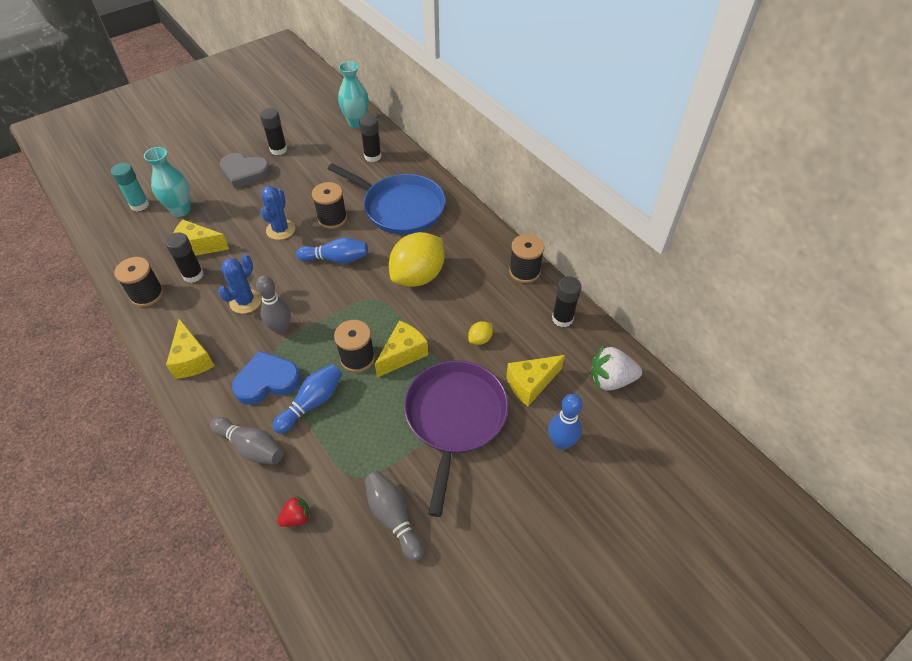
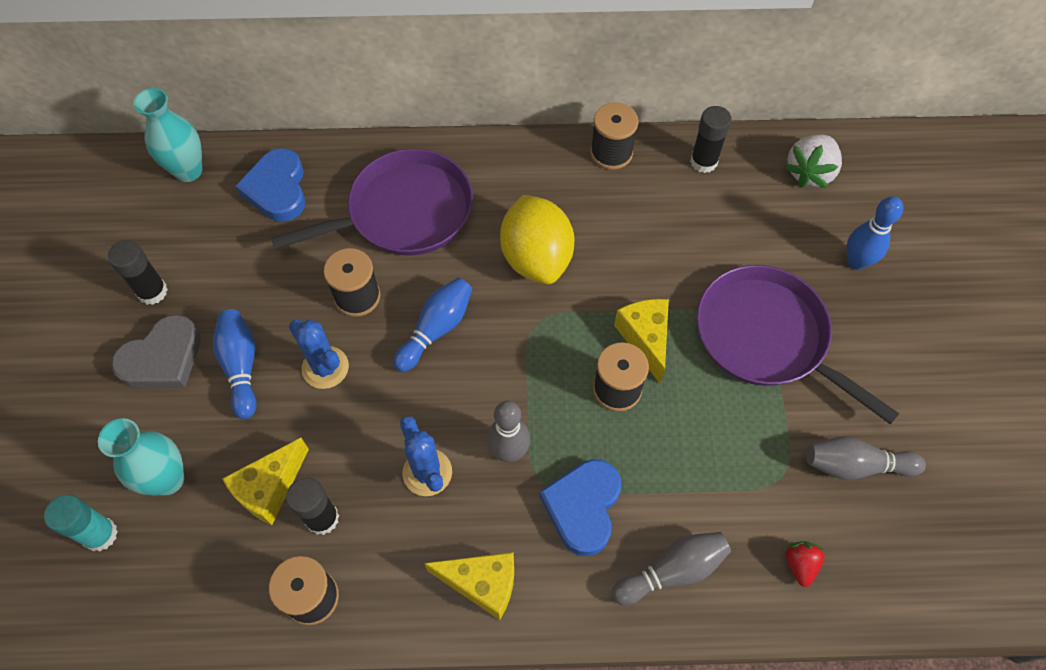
camera: 55 degrees left, 10 degrees up
(312, 403) = (651, 472): blue bowling pin -> blue bowling pin (241, 367)
(372, 156) = (277, 189): black glue stick -> blue heart
(400, 208) = (404, 212): blue pan -> purple pan
(480, 339) = (677, 252): yellow lemon -> none
(531, 384) = (769, 243): yellow cheese -> none

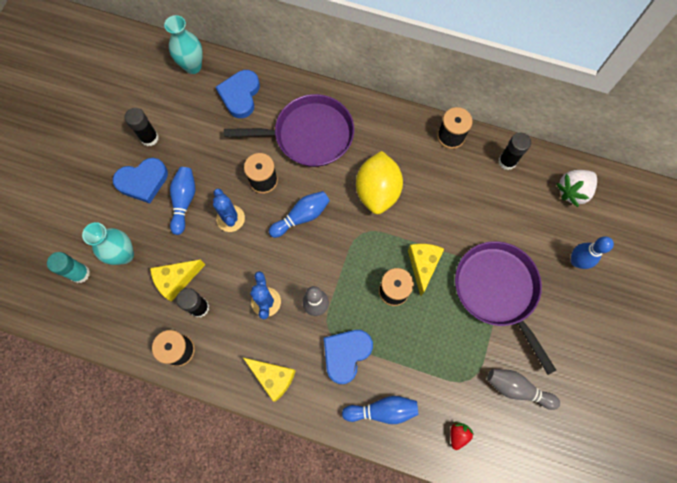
camera: 20 degrees right, 10 degrees up
(163, 358) = (143, 181): grey heart -> blue heart
(672, 571) = (382, 410): grey bowling pin -> blue bowling pin

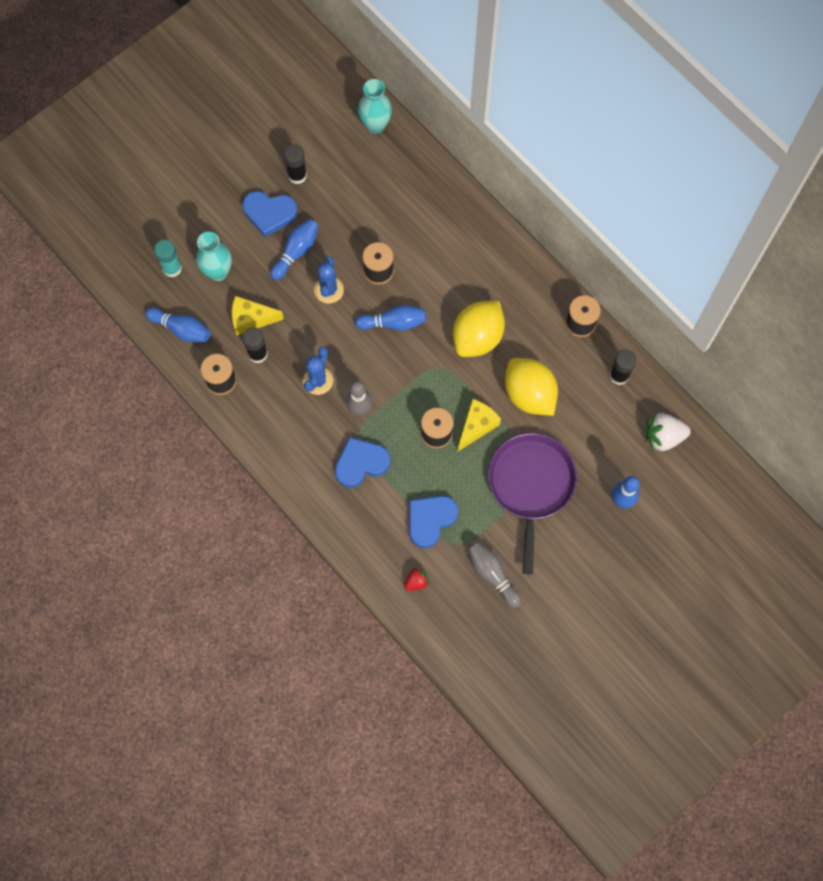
camera: 30 degrees right, 0 degrees up
(240, 95) = (404, 177): blue heart -> blue heart (430, 520)
(273, 377) = (287, 447): yellow cheese -> none
(309, 135) = (446, 250): purple pan -> none
(382, 410) = (364, 526): blue bowling pin -> blue bowling pin (181, 329)
(448, 215) = (529, 394): none -> yellow lemon

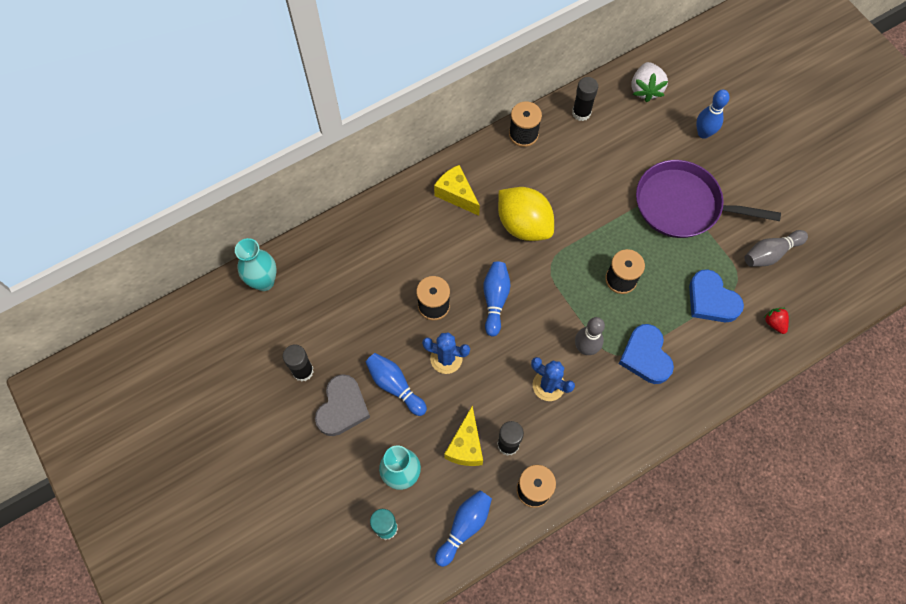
camera: 80 degrees left, 5 degrees down
(269, 213) = (342, 408): blue heart -> grey heart
(476, 426) = (617, 241): yellow cheese -> yellow cheese (456, 194)
(529, 394) = (590, 190): yellow lemon -> none

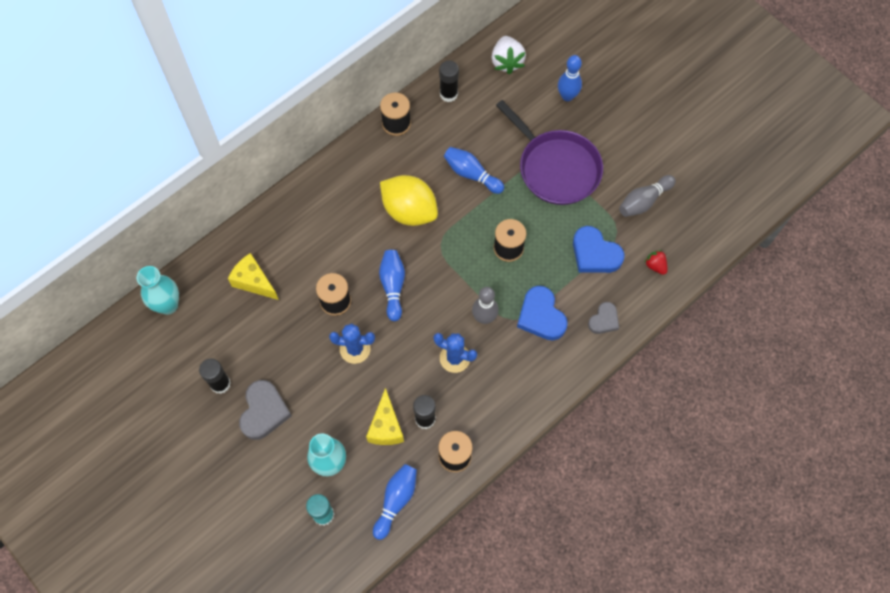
camera: 10 degrees left, 0 degrees up
(395, 386) = (310, 383): blue bowling pin -> blue bowling pin (471, 174)
(456, 194) = (341, 192): yellow cheese -> yellow cheese (254, 282)
(682, 205) = (556, 168): purple pan -> purple pan turned 135 degrees counterclockwise
(712, 371) = (604, 320): none -> grey heart

